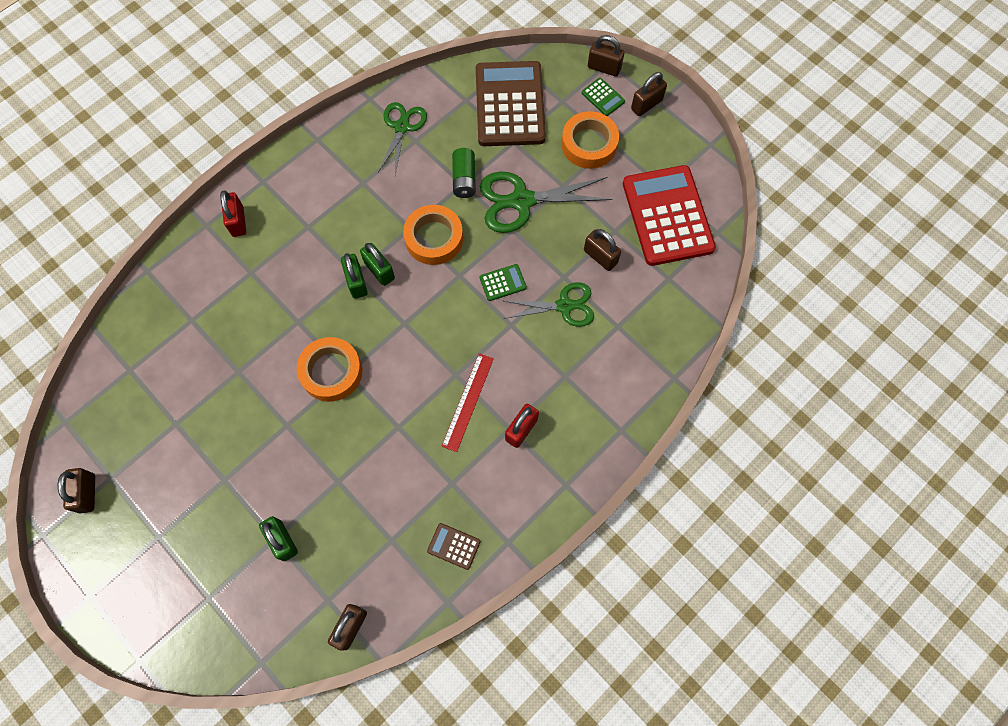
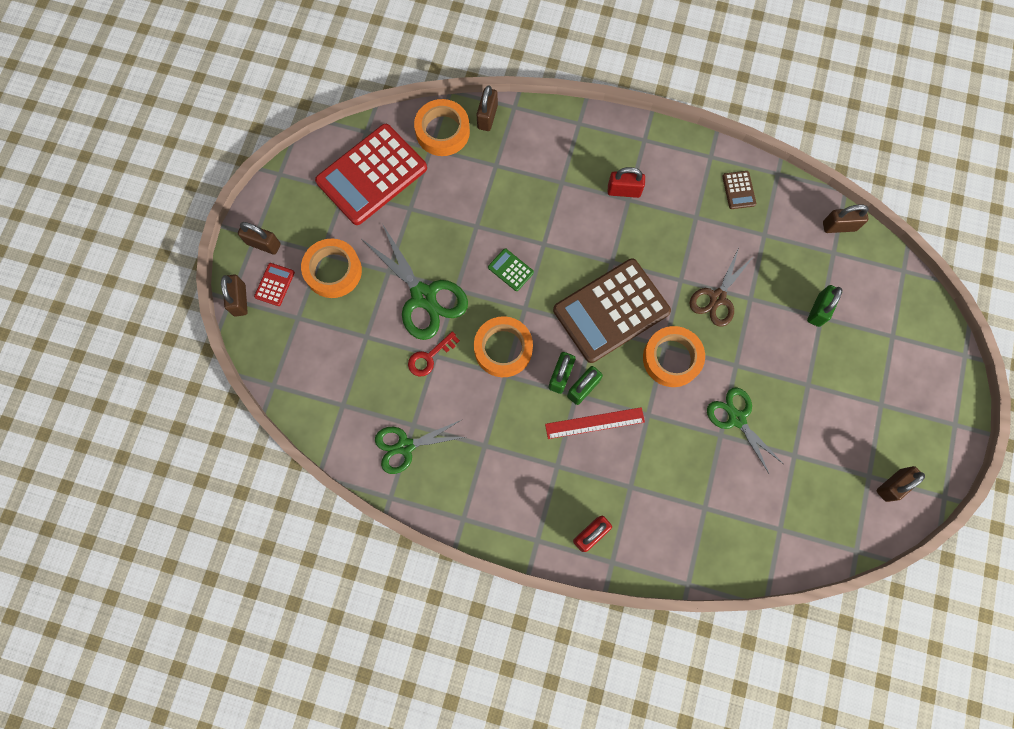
camera: 120 degrees left, 5 degrees up
(359, 450) = (717, 298): none -> brown scissors
(464, 179) = (429, 357): green battery -> red key
(468, 401) = (627, 240): red ruler -> red ruler (594, 423)
(509, 104) = (327, 362): brown calculator -> brown calculator (611, 311)
(564, 306) = (502, 212): green scissors -> green scissors (736, 418)
(600, 257) = (441, 207): brown padlock -> brown padlock (487, 117)
(603, 97) = (274, 284): green calculator -> red calculator
(681, 297) = (442, 131): none -> orange tape

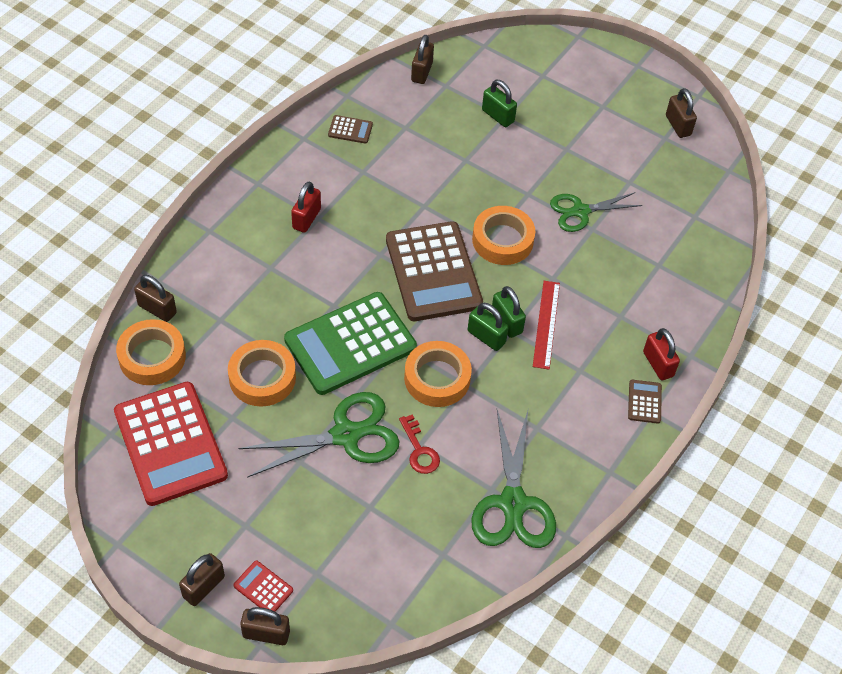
camera: 75 degrees left, 20 degrees down
(333, 271) = (274, 518): orange tape -> orange tape (262, 377)
(405, 446) = (513, 503): green scissors -> green scissors, size x1.51
(510, 270) = (350, 344): green calculator -> green calculator, size x2.49
(545, 531) = (644, 402): none -> brown calculator
(717, 298) = (455, 184): brown scissors -> none

